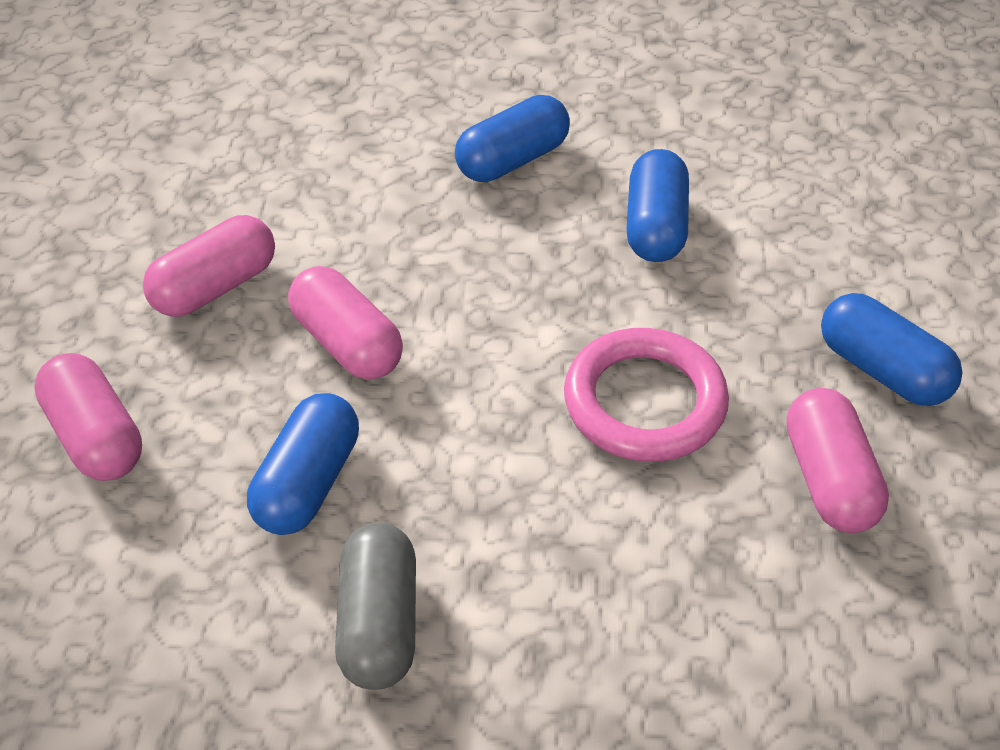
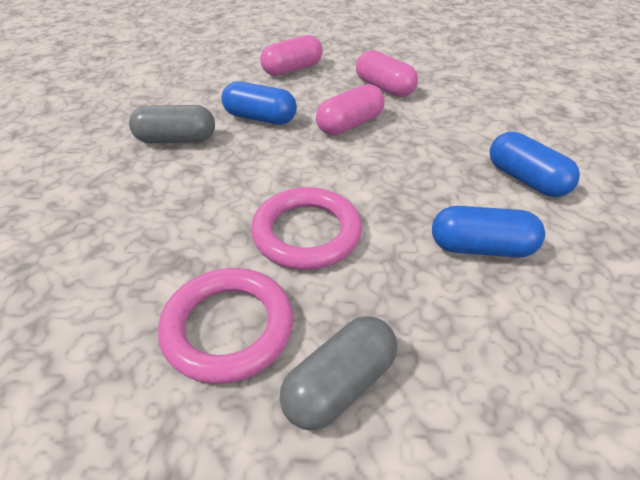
camera: 90 degrees right, 5 degrees down
(829, 479) = (228, 328): pink capsule -> pink ring
(882, 370) = (339, 385): blue capsule -> grey capsule

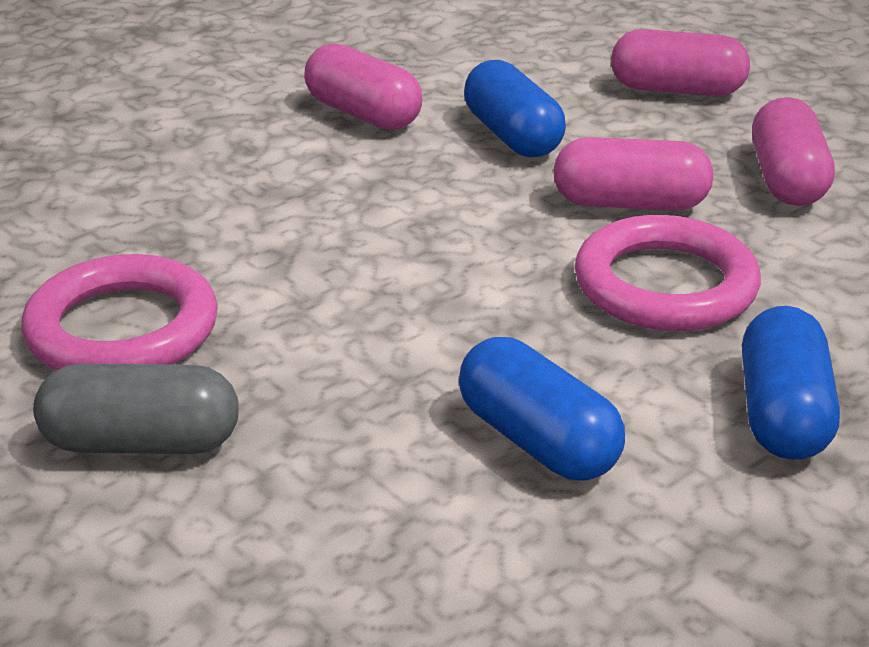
camera: 45 degrees right, 10 degrees down
(176, 140) = (363, 114): grey capsule -> pink capsule
(306, 233) = (344, 294): pink ring -> pink ring (665, 285)

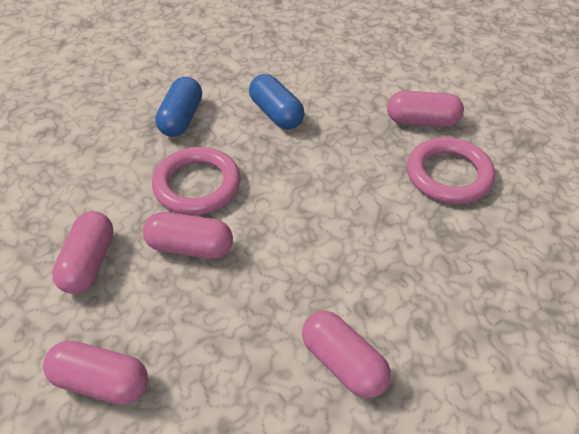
camera: 175 degrees left, 15 degrees up
(142, 442) = (422, 121): grey capsule -> pink capsule
(512, 136) = (241, 324): blue capsule -> none

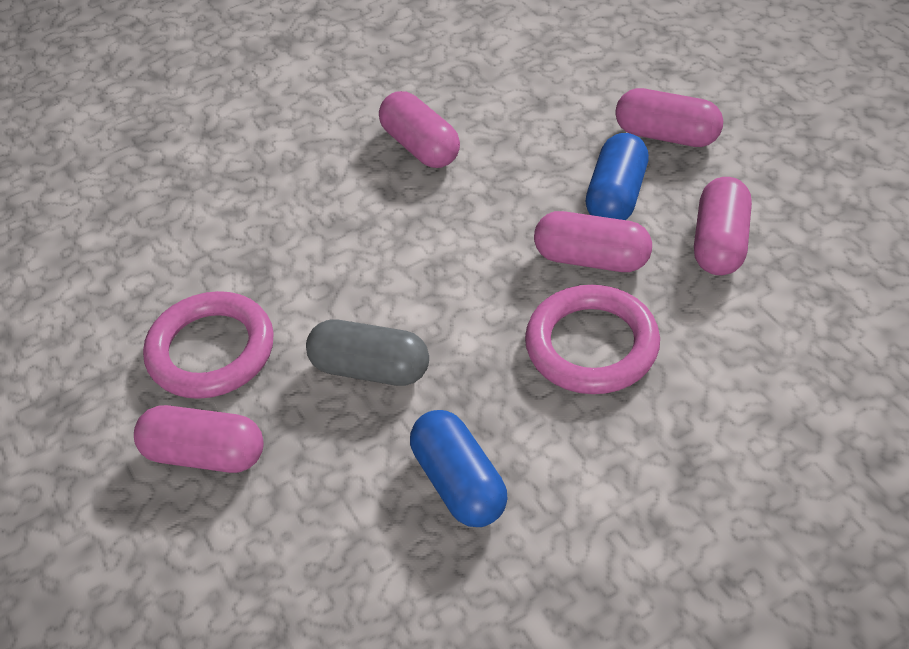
camera: 170 degrees left, 0 degrees up
(181, 118) = (635, 478): blue capsule -> blue capsule (616, 196)
(339, 167) = (370, 369): none -> grey capsule

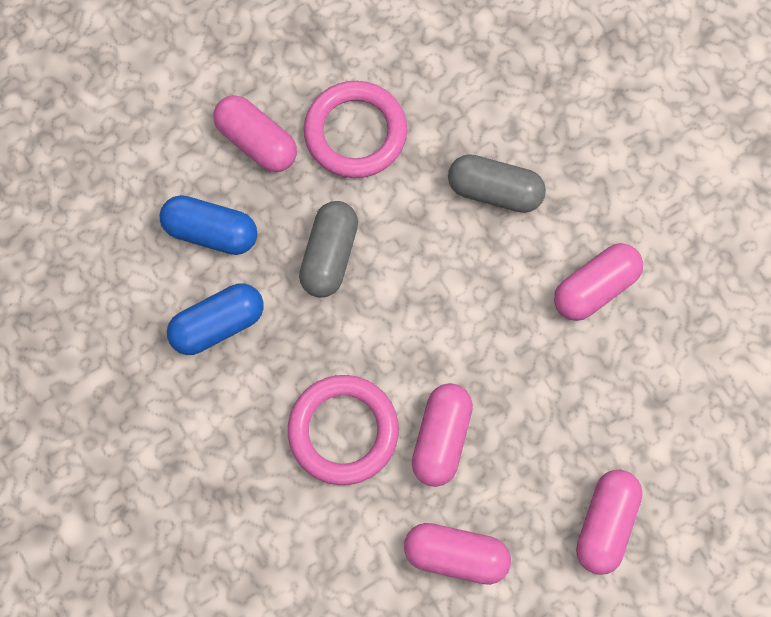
camera: 85 degrees right, 25 degrees up
(205, 454) = (257, 142): pink capsule -> pink capsule turned 60 degrees counterclockwise
(304, 224) = (494, 191): none -> grey capsule
(616, 196) = (520, 466): blue capsule -> blue capsule (211, 232)

